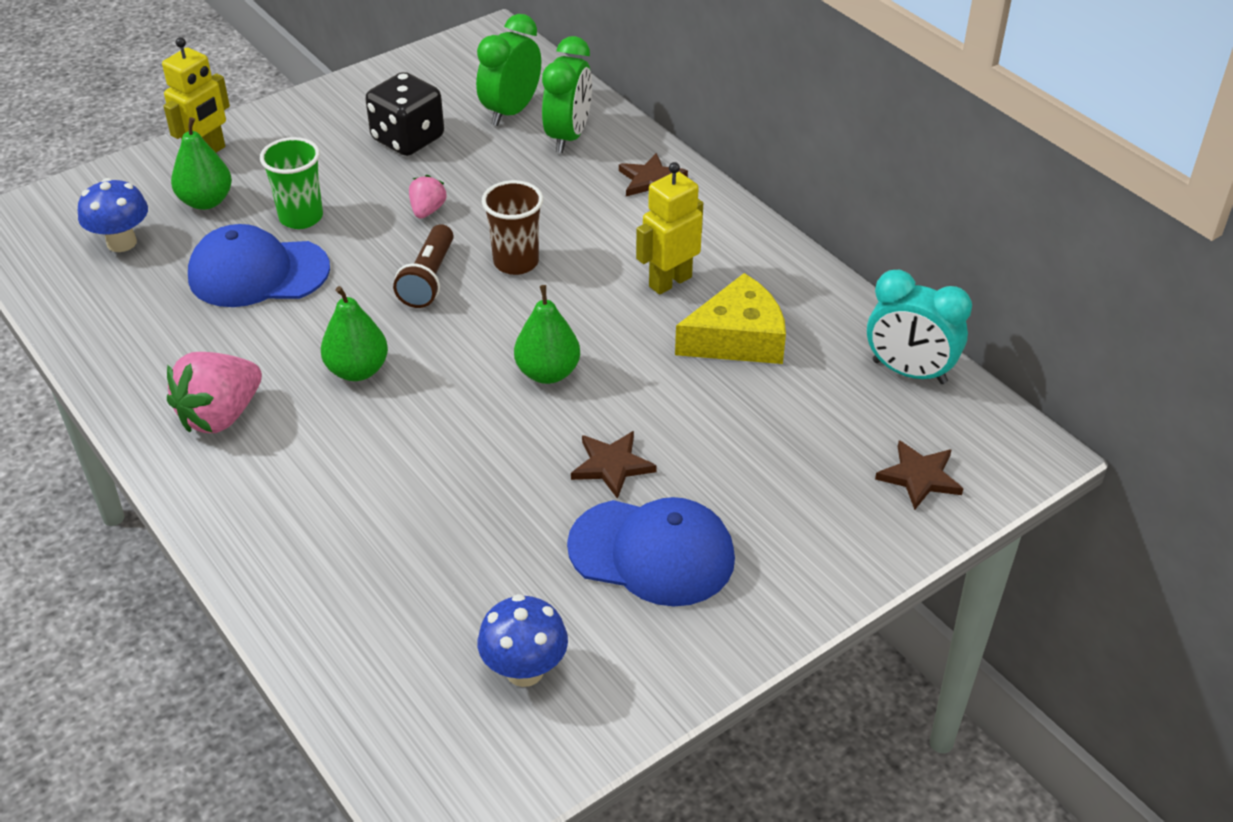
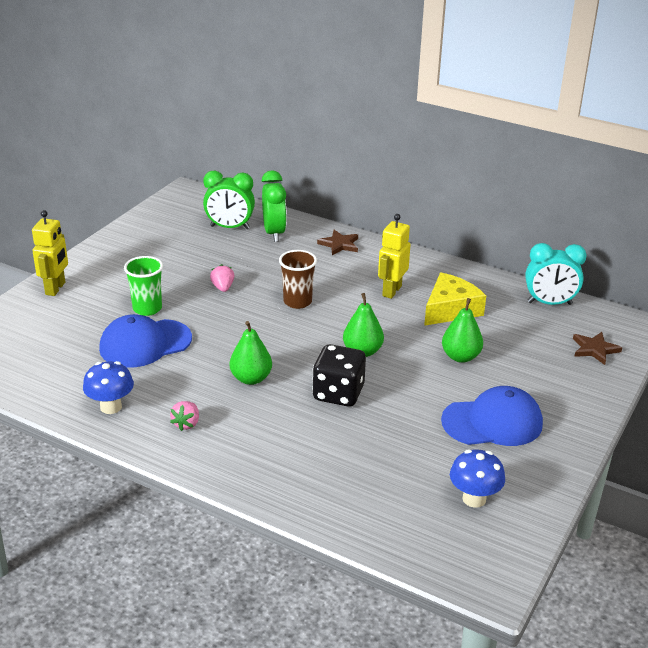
camera: 25 degrees left, 10 degrees down
(121, 243) = (40, 349): blue mushroom -> blue mushroom (111, 407)
(206, 201) = (78, 314): green pear -> green pear (460, 357)
(220, 415) = (186, 424): pink strawberry -> pink strawberry, size x0.53
(408, 139) = (179, 254): black dice -> black dice (338, 393)
(429, 279) = (253, 322): brown flashlight -> none
(511, 112) = (230, 227): green clock -> green clock turned 90 degrees counterclockwise
(612, 465) = (436, 387): brown star -> none

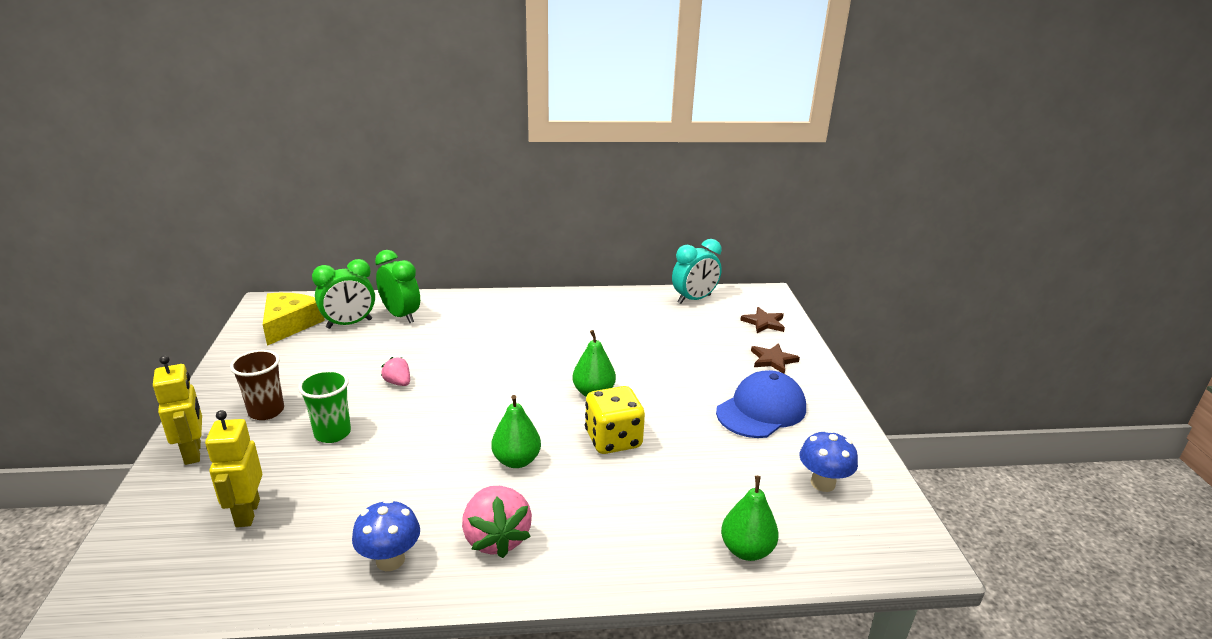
camera: 35 degrees left, 5 degrees down
(145, 344) = (365, 471): blue cap -> none
(186, 424) = (496, 538): pink strawberry -> pink strawberry, size x1.87
(297, 302) = (487, 370): brown cup -> brown cup (266, 411)
(338, 393) = (613, 440): black dice -> yellow dice
(339, 244) = (475, 307): brown star -> brown star (773, 360)
(391, 291) = (562, 331): yellow robot -> yellow robot (247, 513)
(450, 309) = (627, 330): yellow cheese -> yellow cheese (289, 325)
(460, 357) = (677, 365): green pear -> green pear (746, 550)

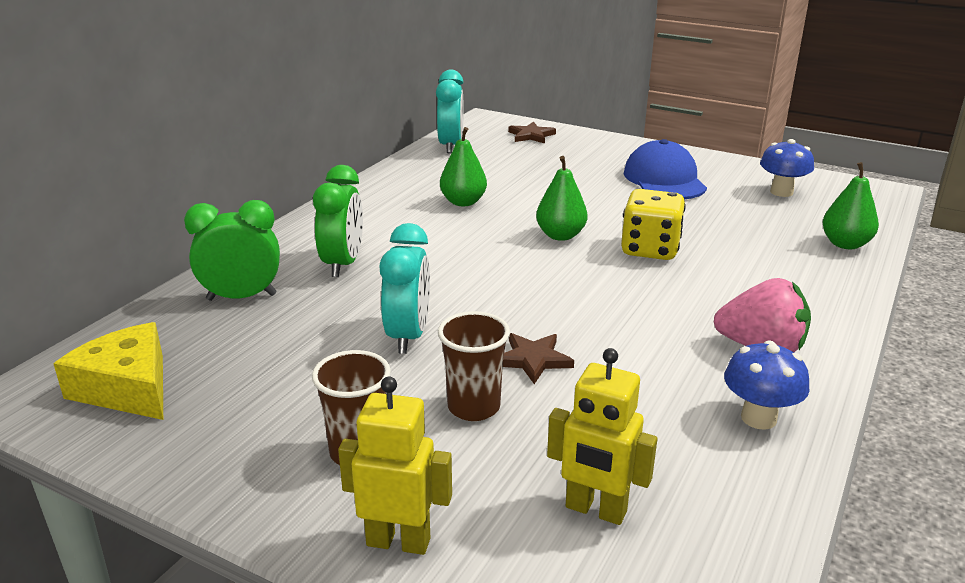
camera: 55 degrees left, 0 degrees up
(332, 433) = (473, 407): green cup -> brown cup
(349, 324) = (204, 338): green clock -> green clock (343, 264)
(398, 383) = (408, 336): pink strawberry -> turquoise clock
(516, 460) = (641, 304): green pear -> green pear (463, 202)
(773, 360) = (594, 152): brown star -> brown star (533, 359)

